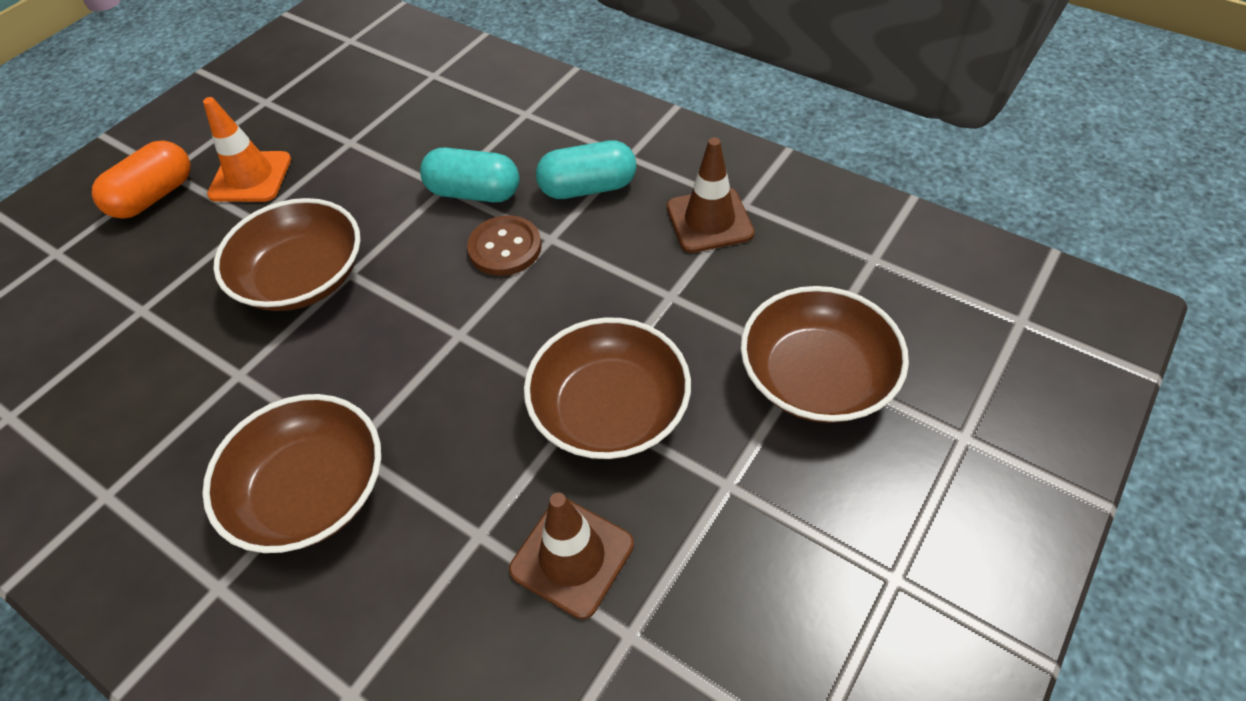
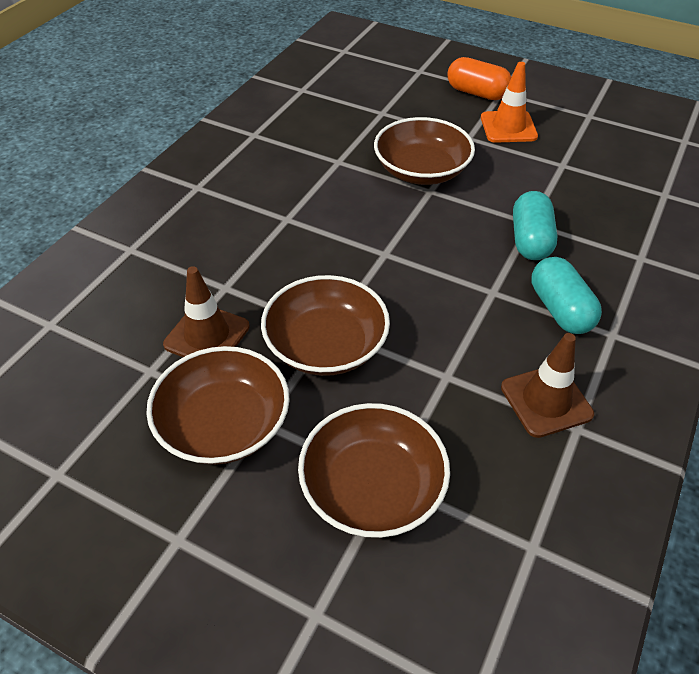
camera: 80 degrees right, 5 degrees down
(311, 491) = (256, 209): brown bowl -> brown bowl (224, 424)
(505, 248) = (475, 266): brown button -> none

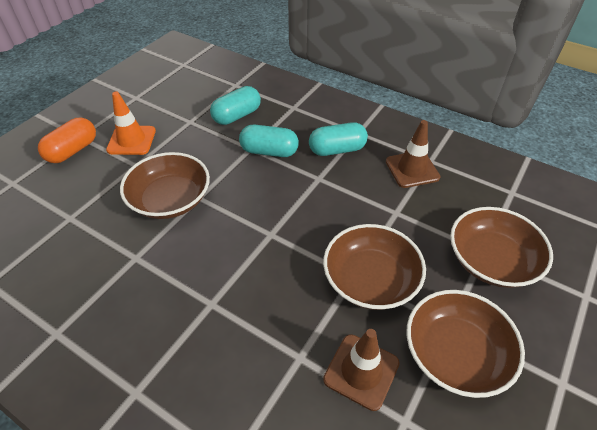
camera: 85 degrees left, 0 degrees up
(593, 203) = (237, 116): none -> turquoise capsule

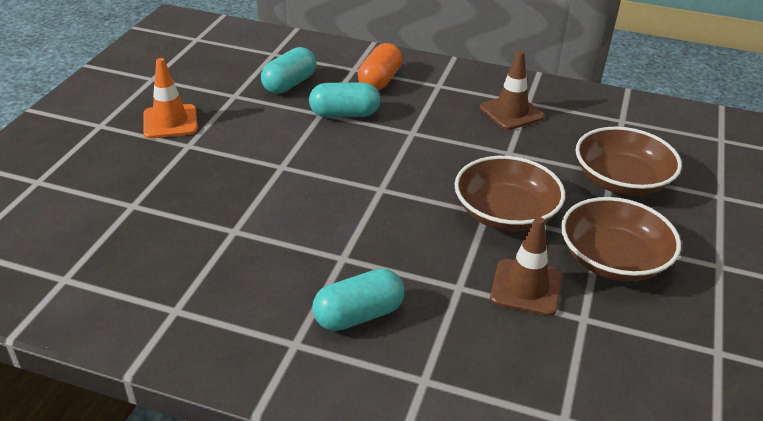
camera: 15 degrees left, 10 degrees down
(73, 151) = (99, 140): orange capsule -> orange capsule (379, 80)
(170, 199) = (248, 172): brown bowl -> none
(337, 150) = (421, 104): turquoise capsule -> turquoise capsule (358, 315)

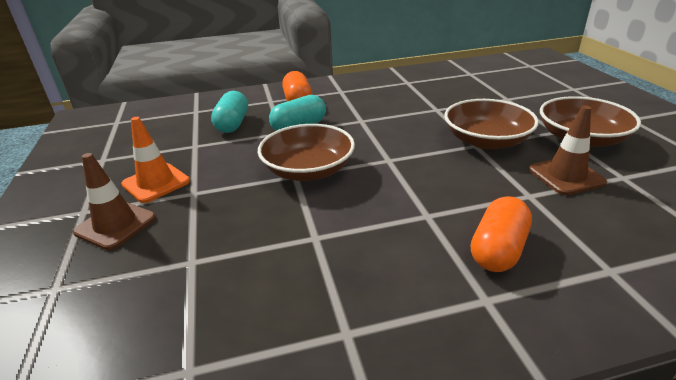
camera: 30 degrees left, 5 degrees down
(358, 315) = (498, 249): turquoise capsule -> orange capsule
(511, 112) = (406, 90): brown traffic cone -> brown traffic cone (115, 225)
(621, 180) = (517, 99): brown bowl -> brown bowl (308, 170)

